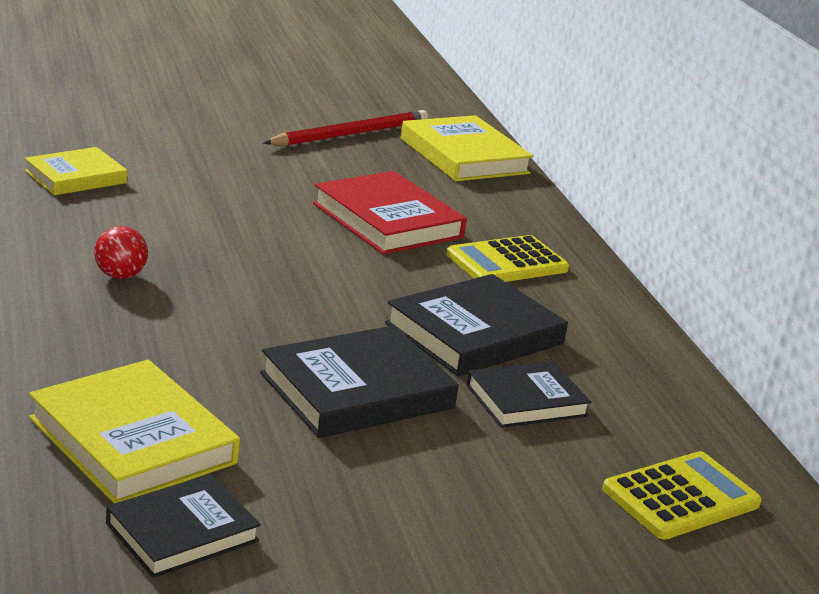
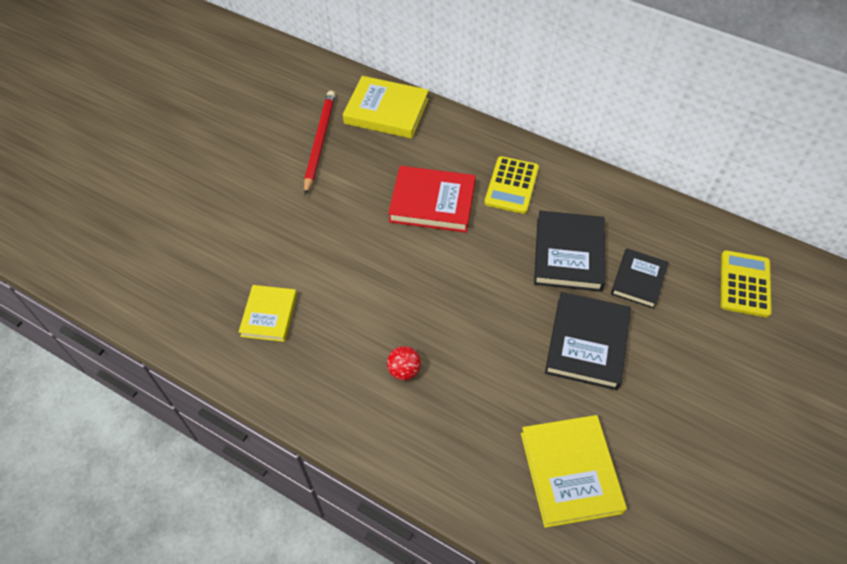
camera: 40 degrees left, 30 degrees up
(133, 440) = (570, 472): yellow book -> yellow book turned 75 degrees clockwise
(182, 532) = (658, 502): black book -> none

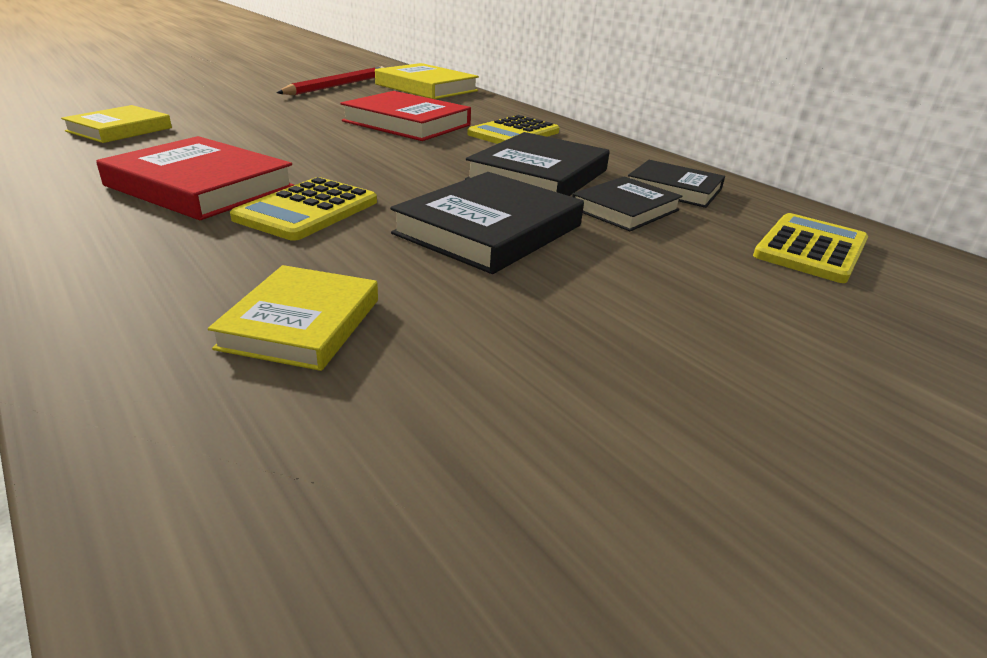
camera: 20 degrees right, 25 degrees down
(404, 370) = (200, 186): red ball -> red book
(484, 369) = (307, 210): none -> yellow calculator
(570, 472) = (302, 323): yellow book -> yellow book, size x0.64
(650, 235) = (674, 189): none -> black book

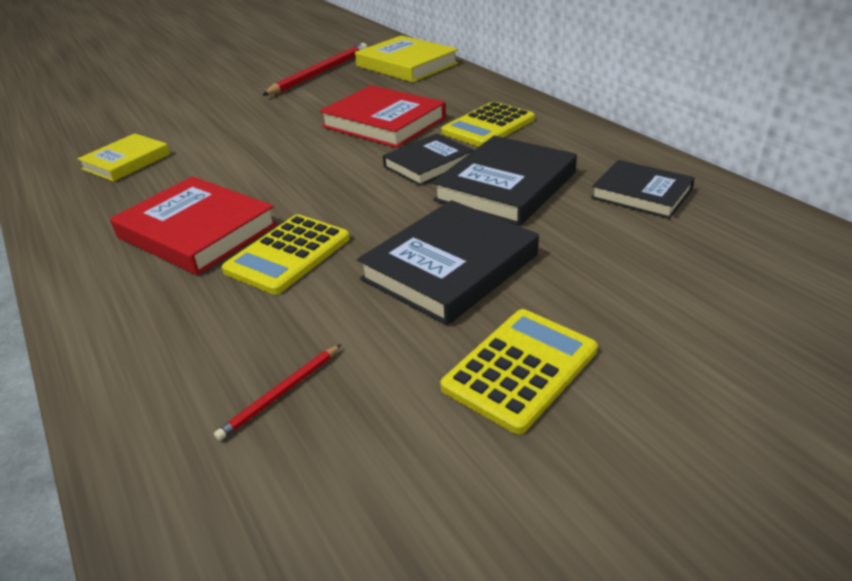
camera: 10 degrees right, 5 degrees up
(302, 323) = (281, 393): yellow book -> red pencil
(625, 209) = (585, 228): black book -> black book (428, 164)
(811, 249) = (768, 270): yellow calculator -> yellow calculator (520, 369)

